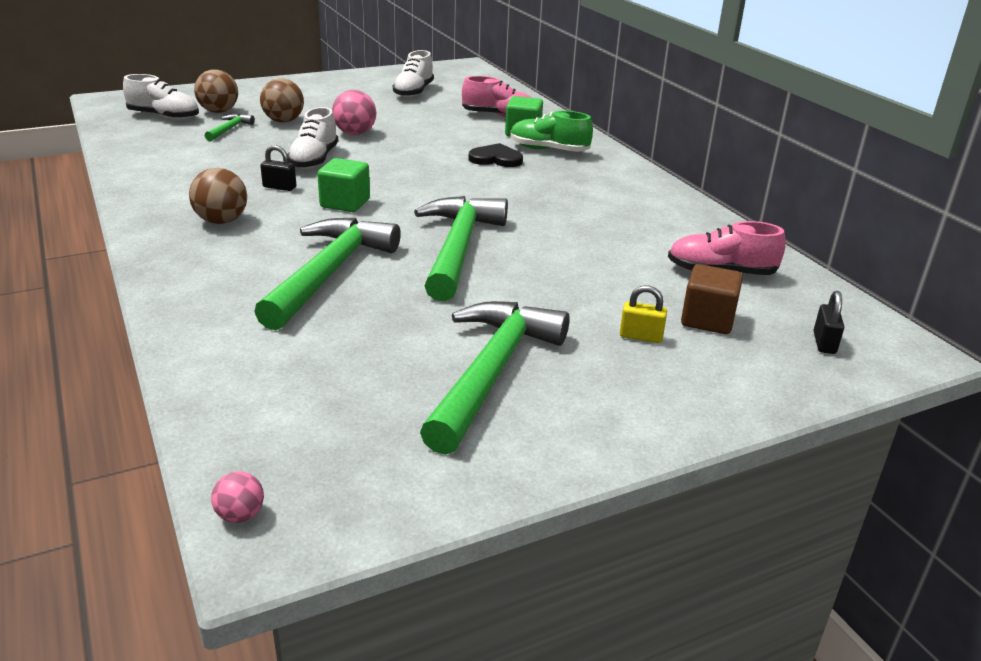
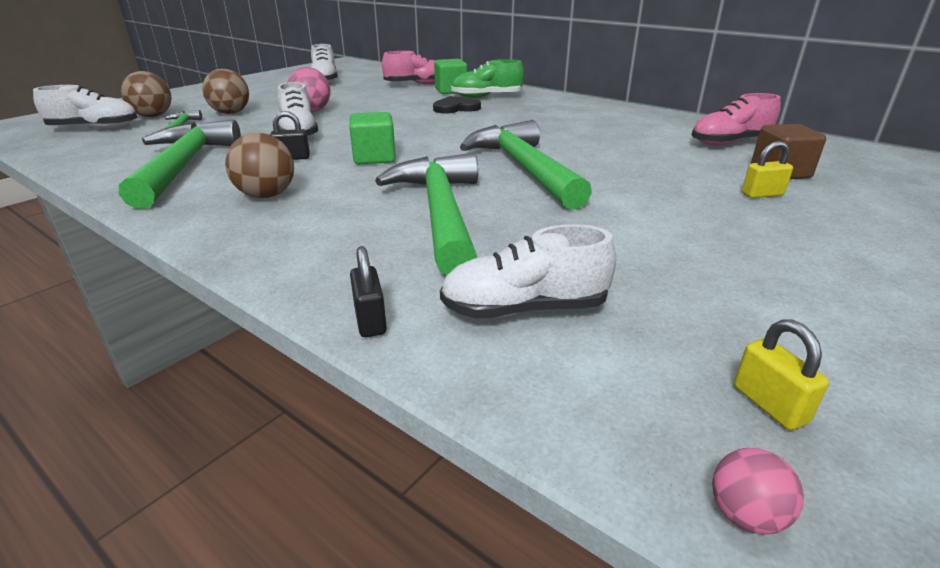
camera: 25 degrees left, 0 degrees up
(285, 366) = (524, 309): none -> white shoe
(347, 477) = (769, 404): none -> yellow padlock
(492, 372) = (712, 253): green hammer -> green hammer (183, 166)
(824, 343) = (870, 168): black padlock -> black padlock (370, 320)

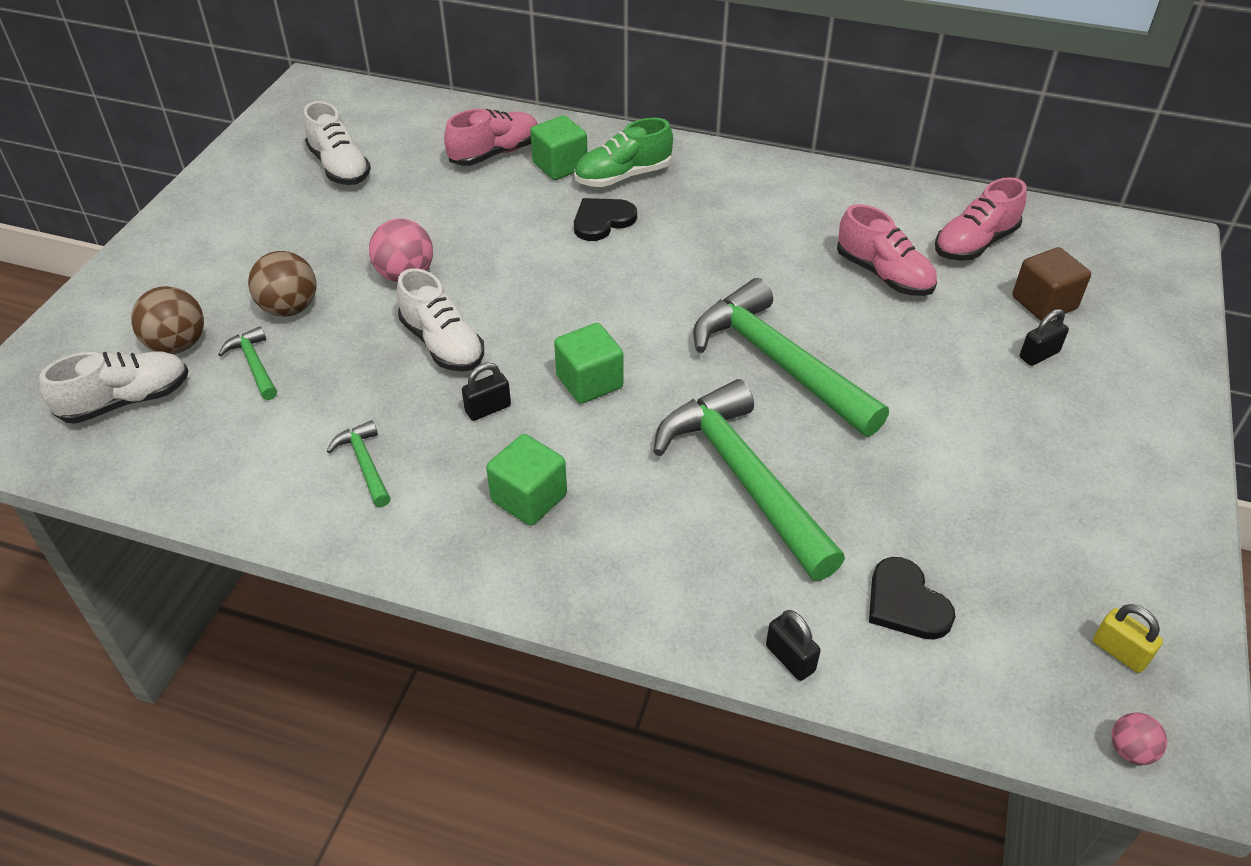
camera: 20 degrees left, 15 degrees up
(183, 166) = (365, 464): green hammer -> green hammer, size x0.44
(266, 195) = (529, 498): brown ball -> green cube
(524, 309) = (906, 603): white shoe -> black heart
(643, 146) = (883, 274): none -> pink shoe
(762, 194) = (1039, 355): yellow padlock -> black padlock

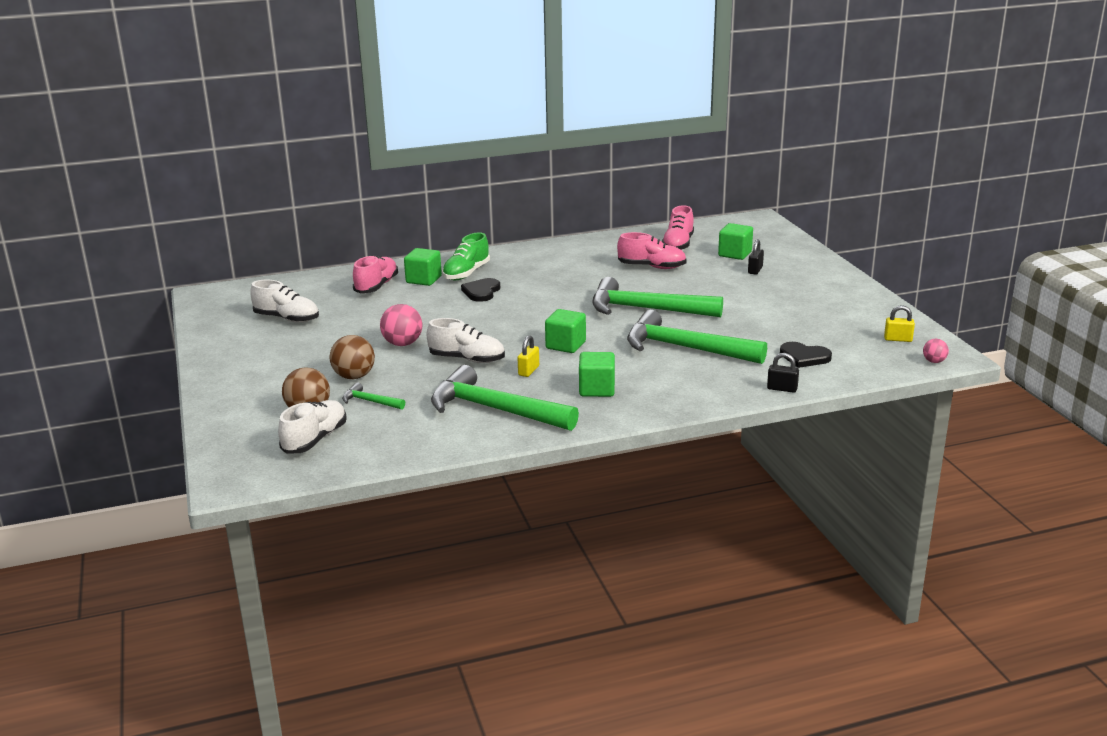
camera: 35 degrees left, 20 degrees down
(365, 464) = (495, 409): green hammer -> green hammer, size x2.27
(488, 409) = (528, 371): black padlock -> yellow padlock
(1044, 303) = (735, 254): brown cube -> green cube

